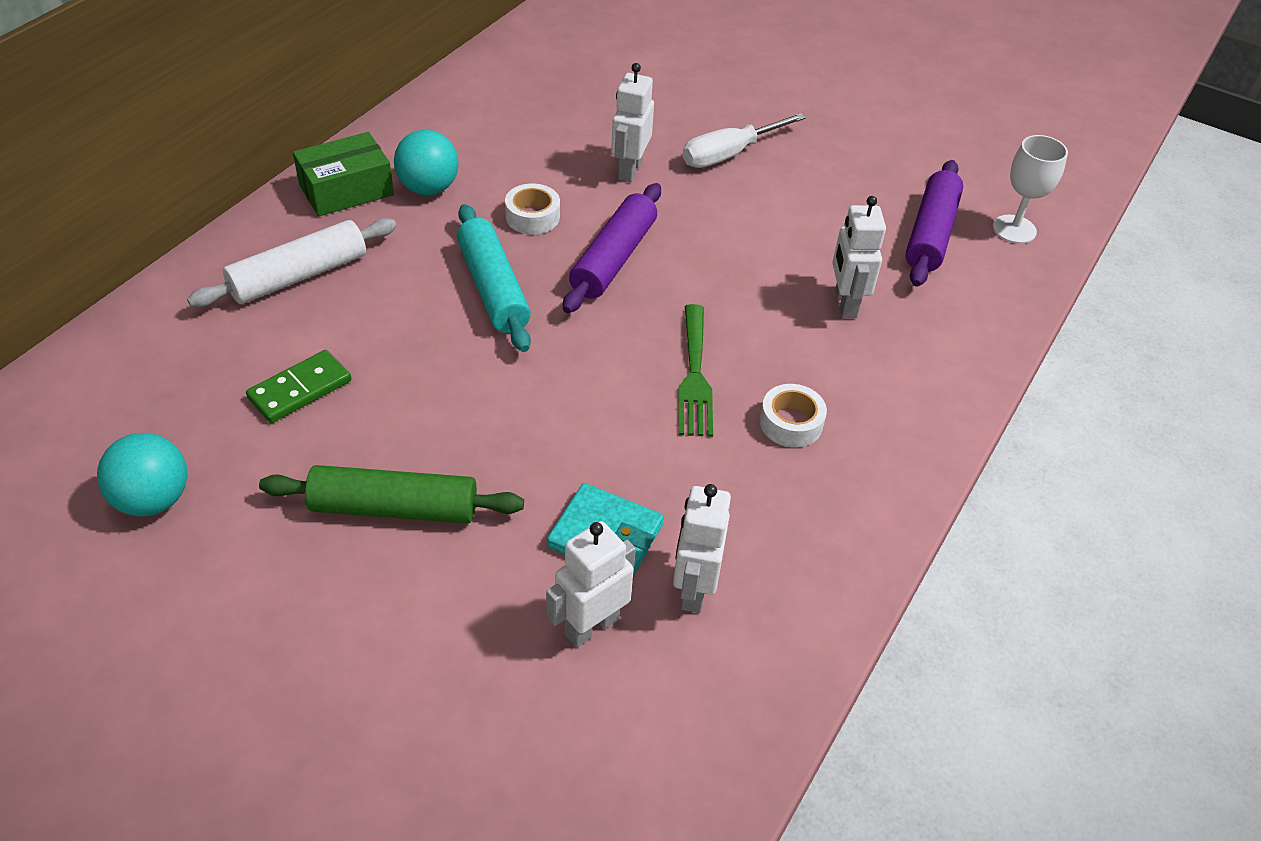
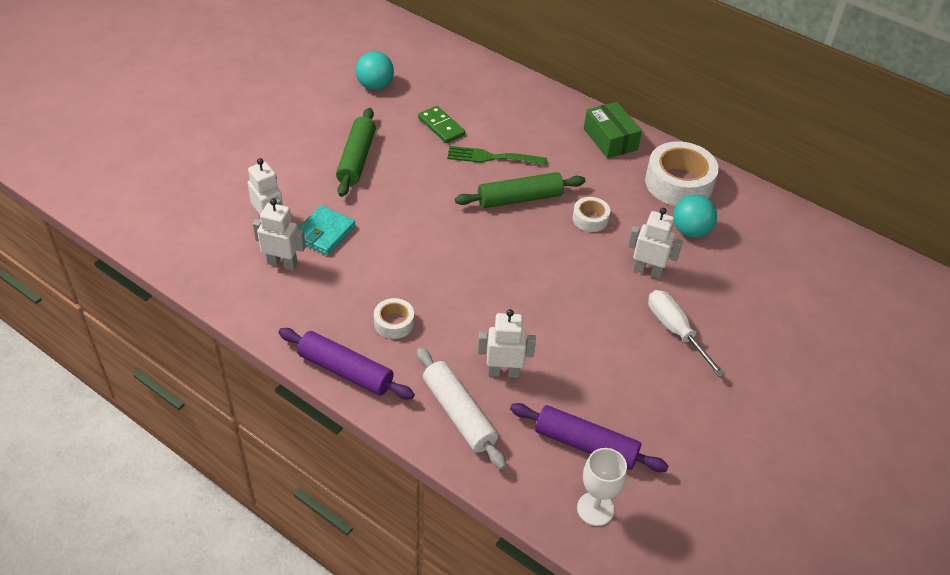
camera: 95 degrees right, 0 degrees up
(299, 276) = (530, 123): white rolling pin -> white rolling pin (459, 414)
(428, 188) = (615, 173): turquoise ball -> turquoise ball (690, 231)
(448, 132) = (678, 183): none -> white tape
(493, 288) = (519, 198): turquoise rolling pin -> green rolling pin
(613, 259) = (549, 254): purple rolling pin -> purple rolling pin (345, 371)
(694, 376) = (438, 282): green fork -> green fork (491, 157)

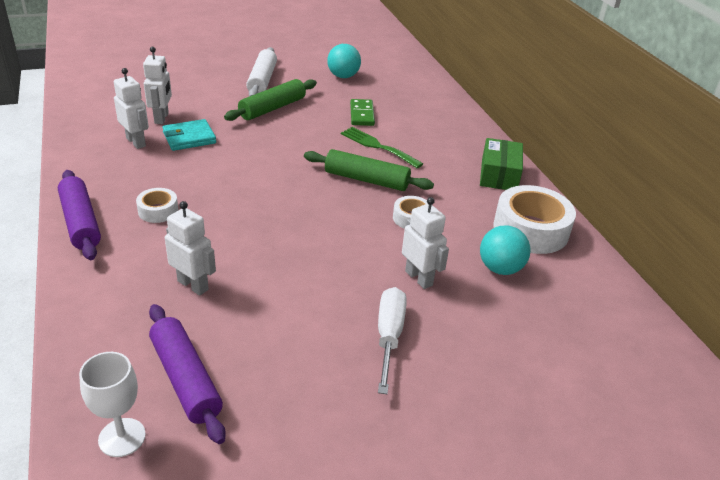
camera: 35 degrees right, 10 degrees down
(459, 414) = (117, 294): white rolling pin -> white rolling pin (262, 80)

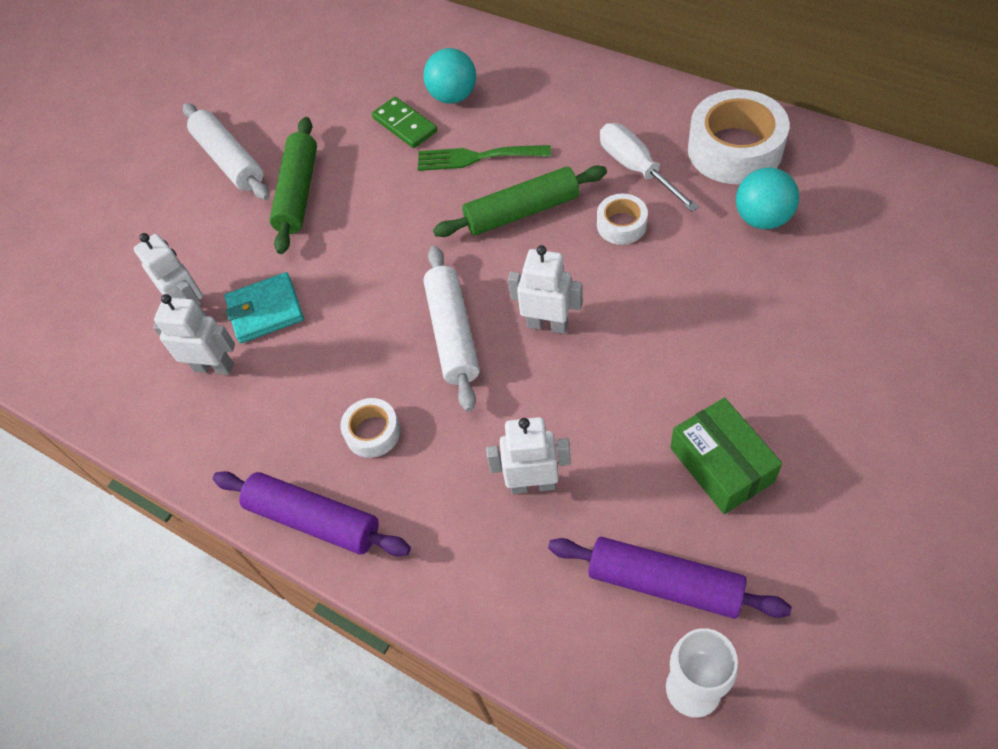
camera: 30 degrees left, 20 degrees up
(189, 138) = (265, 310): turquoise wallet -> turquoise wallet turned 45 degrees clockwise
(255, 201) = (453, 333): none -> white rolling pin
(343, 76) = (312, 83): turquoise ball -> turquoise ball (453, 96)
(389, 337) = (765, 377): white screwdriver -> white screwdriver (636, 169)
(419, 278) = (712, 290): white robot -> white robot (547, 324)
(499, 175) = (632, 102): green box -> green box (721, 465)

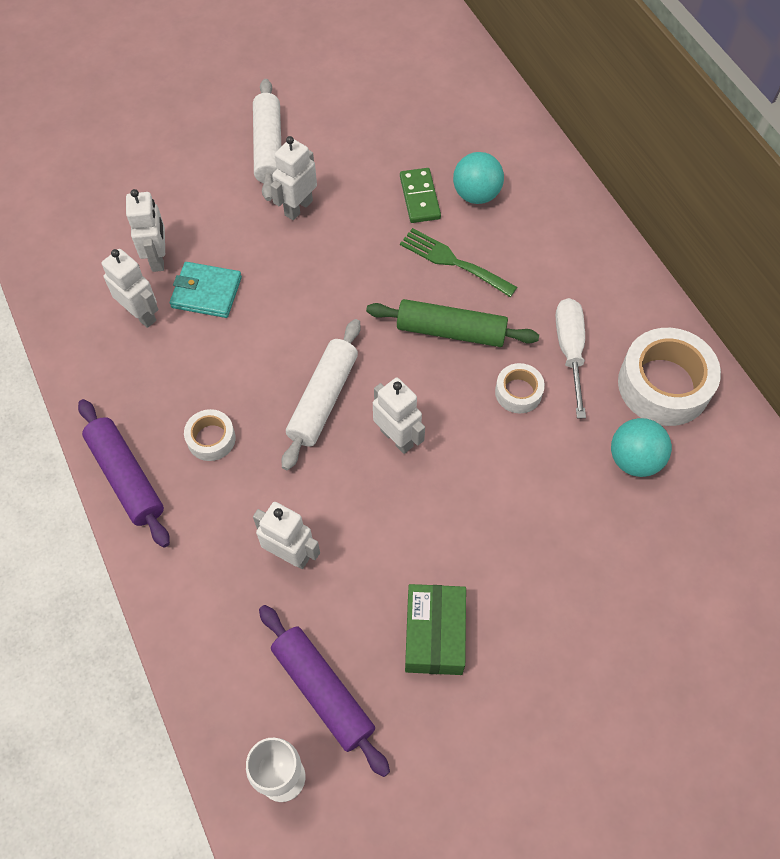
camera: 25 degrees right, 5 degrees up
(298, 193) = (298, 208): green rolling pin -> white robot

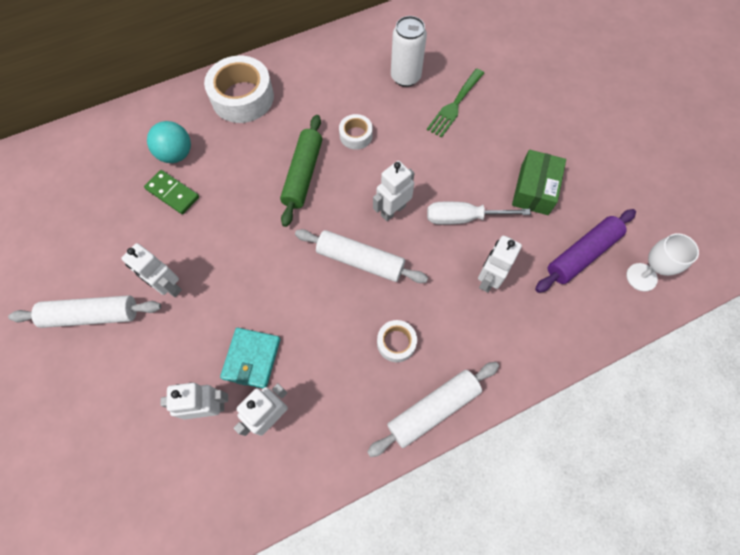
camera: 90 degrees left, 5 degrees up
(126, 477) = (433, 409): purple rolling pin -> white rolling pin
(419, 197) = (172, 193): green domino -> green domino turned 45 degrees clockwise
(434, 634) = (534, 189): green box -> green box turned 75 degrees counterclockwise
(452, 261) = (239, 172): green fork -> green fork (454, 105)
(570, 351) = (323, 104): white screwdriver -> white screwdriver (463, 218)
(634, 459) = (405, 77): turquoise ball -> white can
(663, 385) = (351, 57): white tape -> white tape (242, 97)

